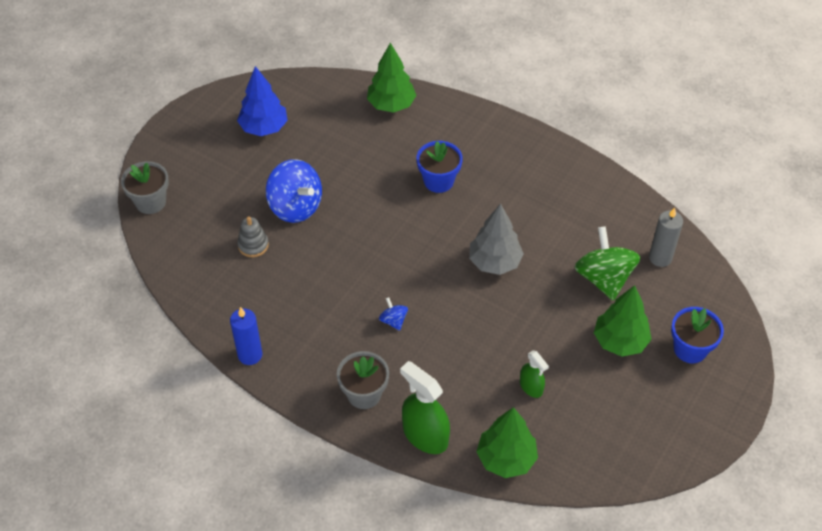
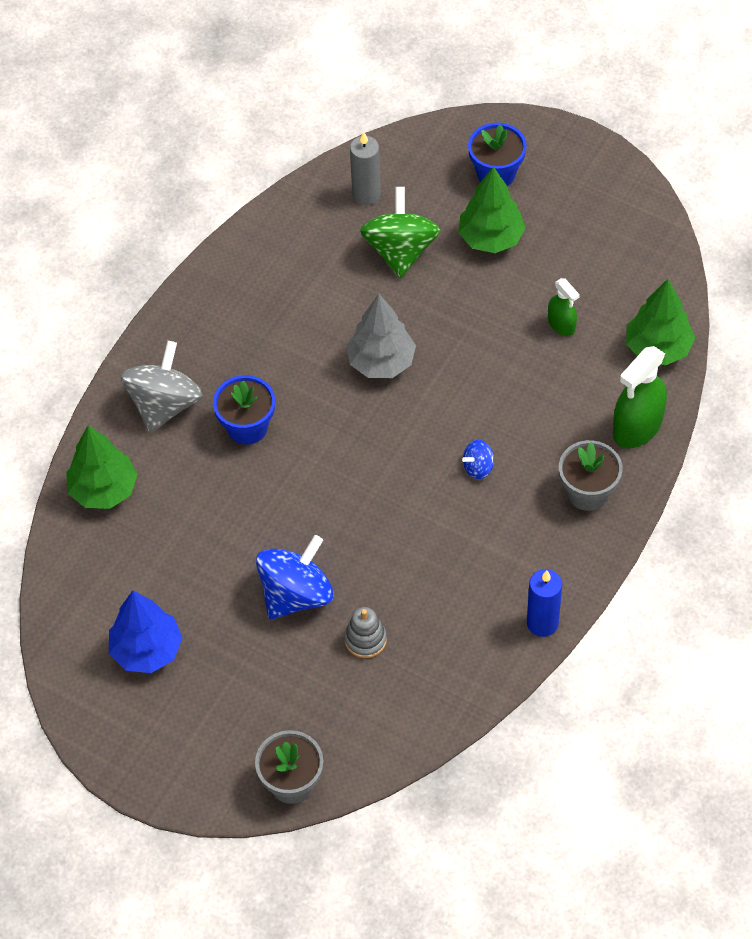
camera: 90 degrees left, 5 degrees up
(460, 135) = (164, 405): none -> grey spinning top
(531, 387) = (561, 324): green spray bottle -> green spray bottle turned 90 degrees clockwise
(604, 278) = (400, 251): green spinning top -> green spinning top turned 105 degrees clockwise

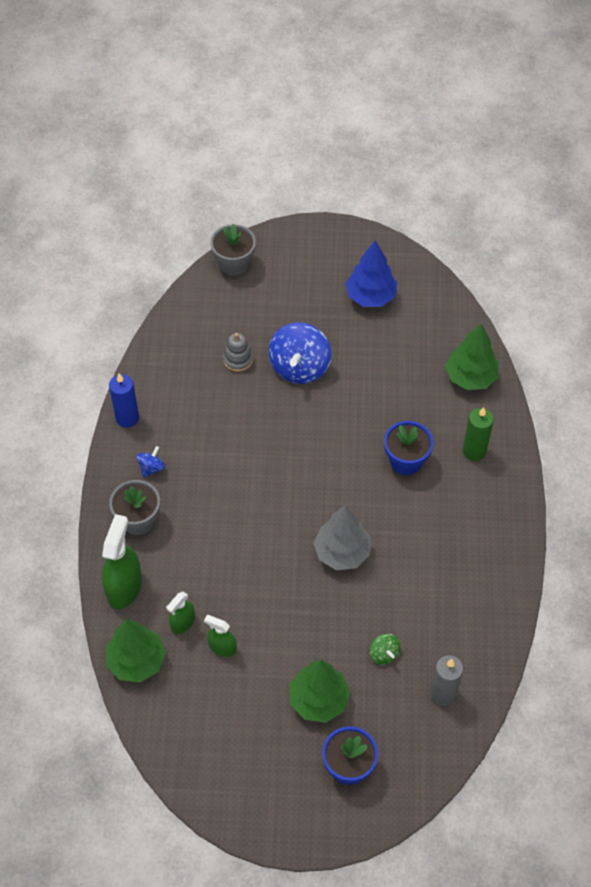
camera: 150 degrees right, 0 degrees up
(164, 405) = (474, 451): grey spinning top -> green candle
(400, 251) = (384, 654): green spinning top -> green spinning top, size x0.47
(478, 467) = (226, 504): blue spinning top -> blue spinning top (151, 468)
(591, 365) = (183, 622): none -> green spray bottle

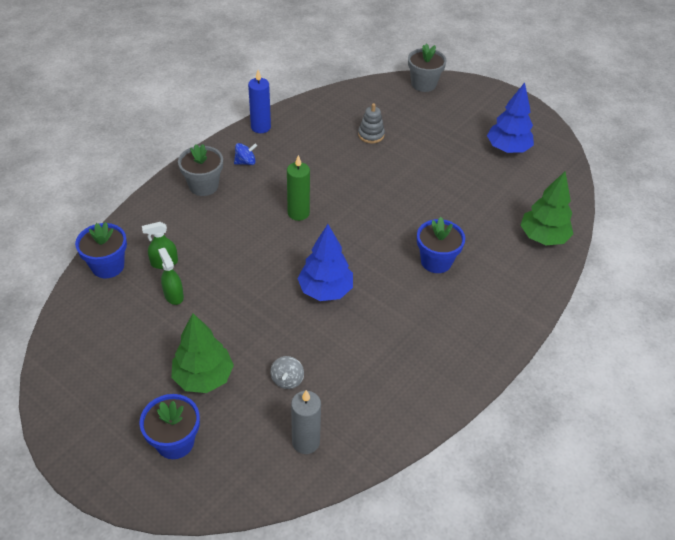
camera: 35 degrees right, 10 degrees down
(124, 587) = (151, 217): green spray bottle -> none
(137, 661) = (108, 266): green tree -> blue flower pot
(299, 367) = (411, 162): blue spinning top -> none
(342, 552) = (325, 290): grey tree -> blue tree
(384, 654) = (287, 379): green spinning top -> grey spinning top
(474, 451) = (500, 286): green candle -> green candle (298, 213)

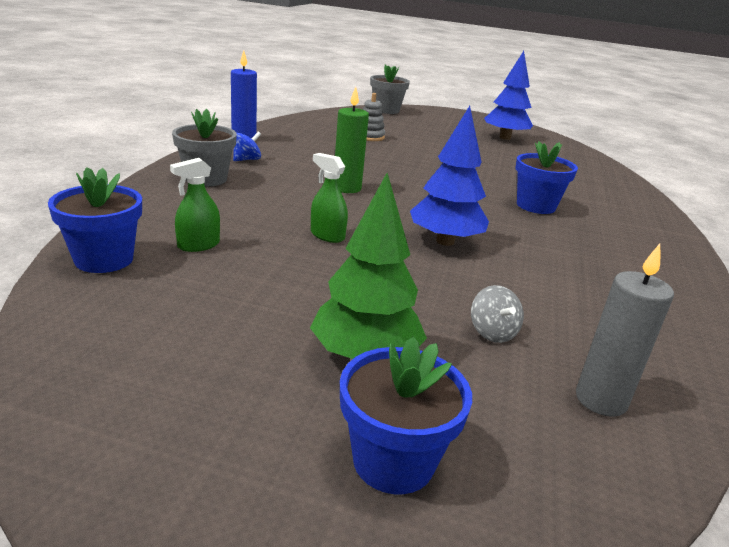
camera: 25 degrees left, 20 degrees down
(173, 295) = (238, 274): green spray bottle -> green spray bottle (327, 235)
(543, 237) = (608, 181): green tree -> none

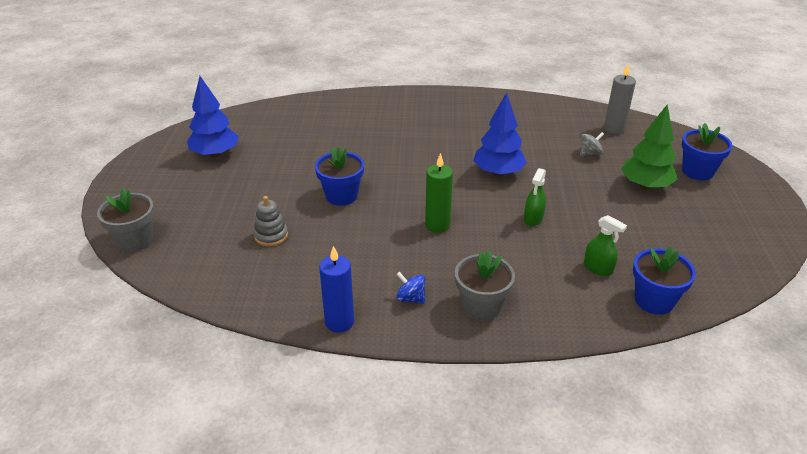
camera: 100 degrees left, 10 degrees up
(535, 206) = (402, 140): blue flower pot -> blue flower pot (341, 196)

